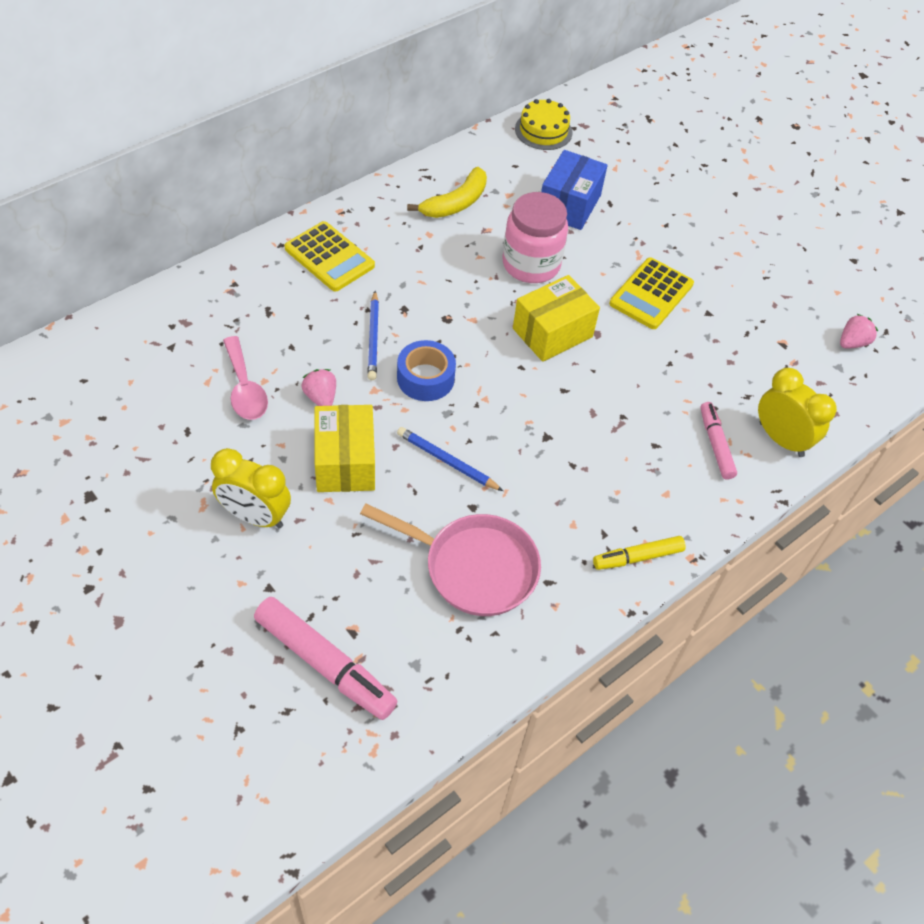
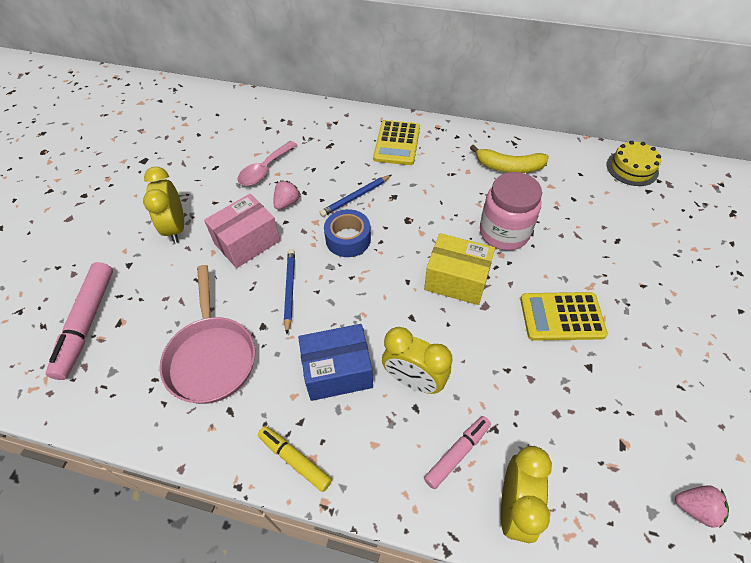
camera: 60 degrees right, 0 degrees up
(345, 462) = (247, 242): yellow box -> pink box
(569, 205) = (584, 220): blue box -> blue box (337, 371)
(629, 430) = (414, 381): none -> yellow clock

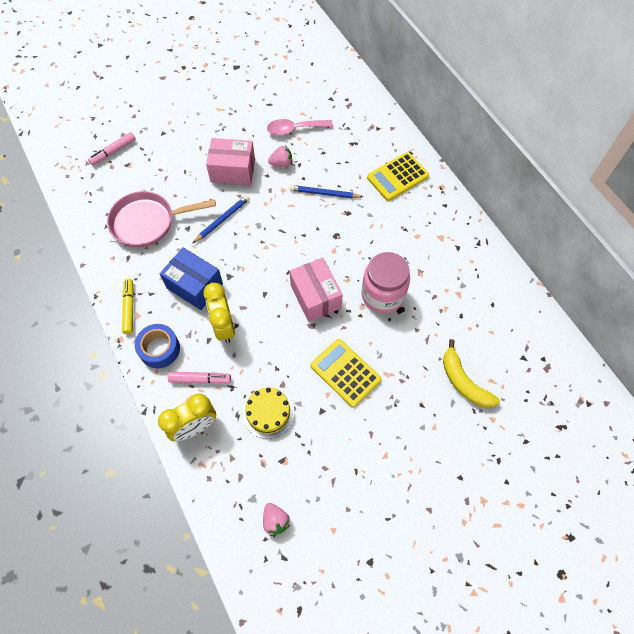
camera: 45 degrees right, 10 degrees up
(86, 323) = (113, 152): pink marker -> pink marker, size x0.60
(176, 228) = (207, 129): yellow clock -> none
(211, 357) = (147, 222): pink pan -> pink pan turned 45 degrees clockwise
(348, 239) = (287, 217): blue tape -> blue tape (159, 349)
(456, 280) = (315, 296): yellow box -> pink box
(509, 167) = (449, 257): yellow banana -> yellow banana (463, 382)
(632, 168) = (537, 333): yellow cake -> yellow cake (268, 413)

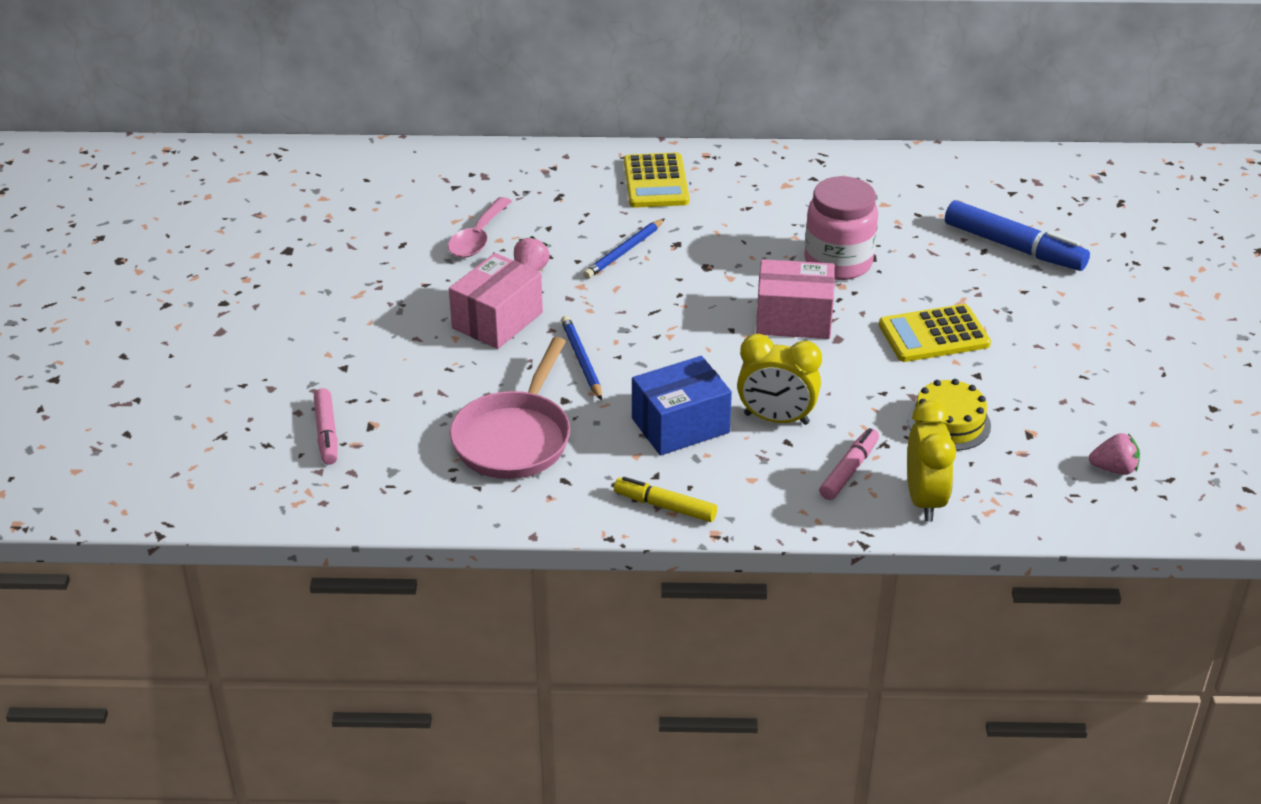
camera: 60 degrees left, 25 degrees down
(159, 349) = (766, 496): blue tape -> none
(463, 382) = (1013, 247): yellow banana -> blue marker

